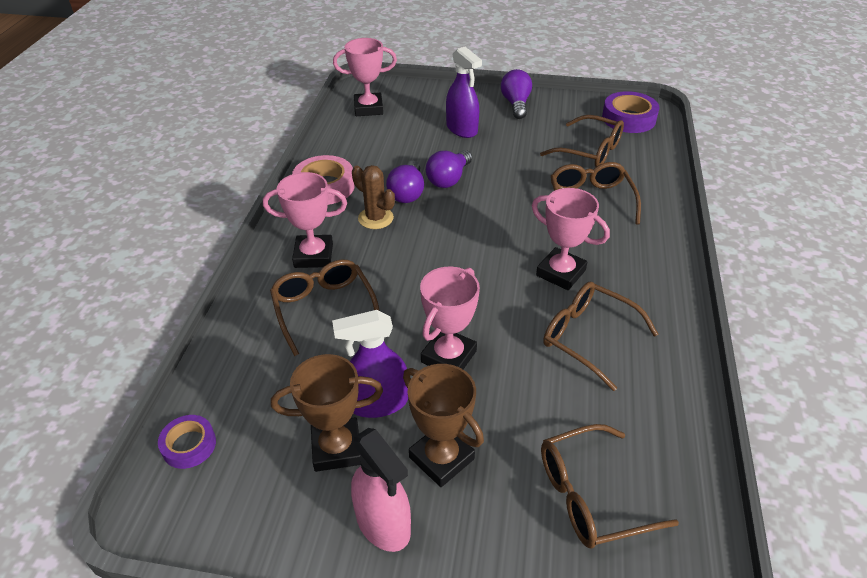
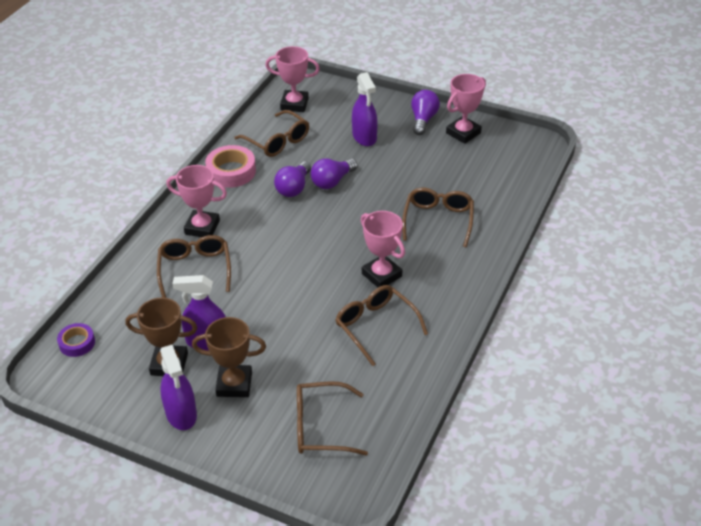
camera: 15 degrees right, 0 degrees up
(375, 218) = (260, 205): brown cactus -> none
(383, 524) = (181, 414): pink spray bottle -> purple spray bottle
(441, 458) = (234, 384): brown trophy -> brown trophy turned 60 degrees counterclockwise
(448, 356) = (268, 320): pink trophy -> pink trophy (463, 133)
(589, 151) = (462, 175): brown glasses -> brown glasses (277, 141)
(628, 118) = (516, 150): purple tape -> none

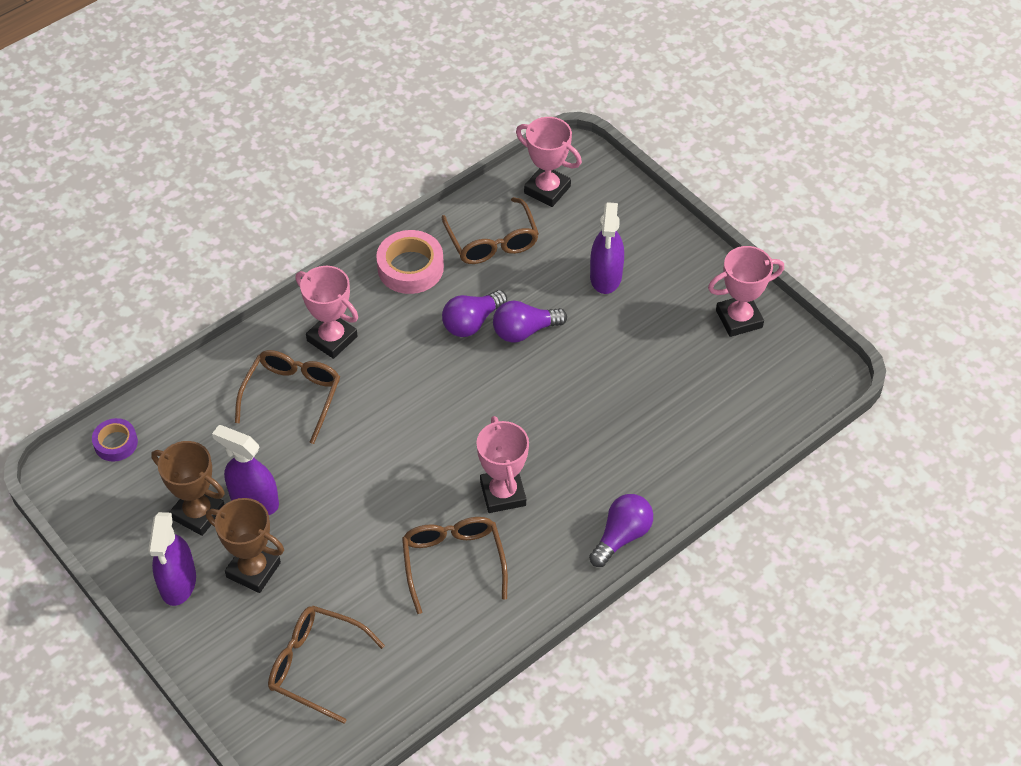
camera: 25 degrees right, 10 degrees up
(423, 120) = (699, 277): purple light bulb -> purple light bulb (622, 536)
(438, 221) = (620, 443): brown glasses -> none

